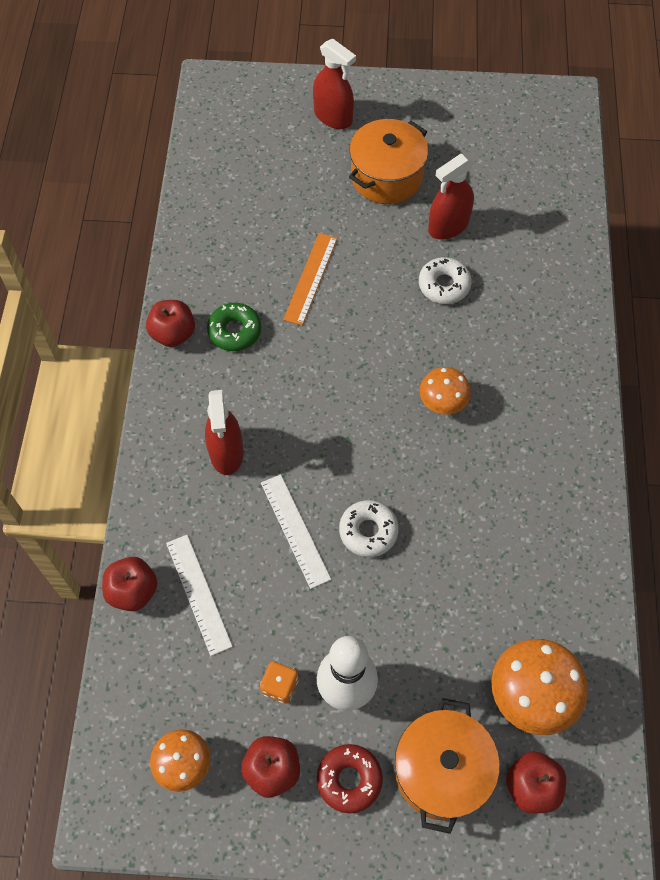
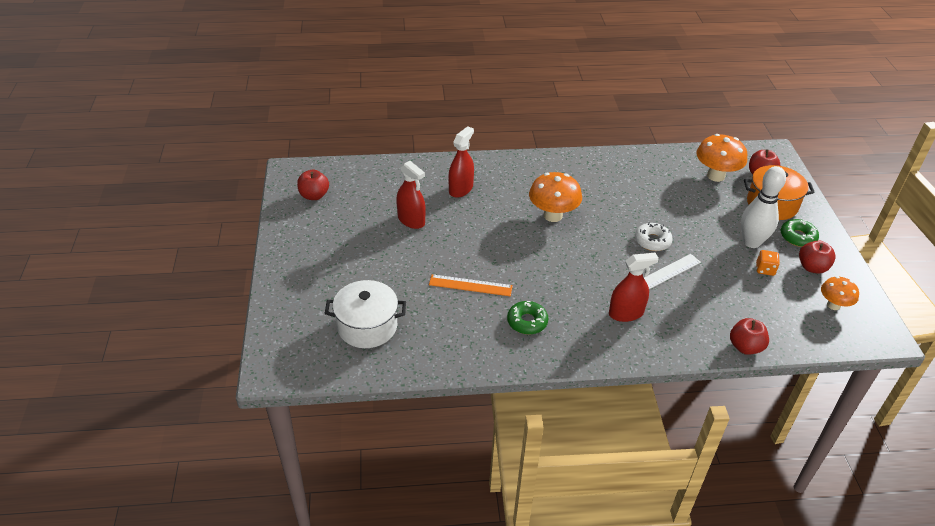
camera: 100 degrees left, 20 degrees down
(173, 334) = (539, 357): red apple -> red apple (314, 195)
(199, 593) = (730, 313): white ruler -> none
(260, 168) = (367, 326): none -> white pot
(333, 117) = (310, 288): red spray bottle -> red spray bottle (461, 189)
(349, 779) = (798, 237): red donut -> green donut
(386, 177) = (369, 253): orange pot -> none
(442, 403) = (553, 215): orange mushroom -> orange mushroom, size x1.61
(444, 285) = (462, 219): white donut -> none

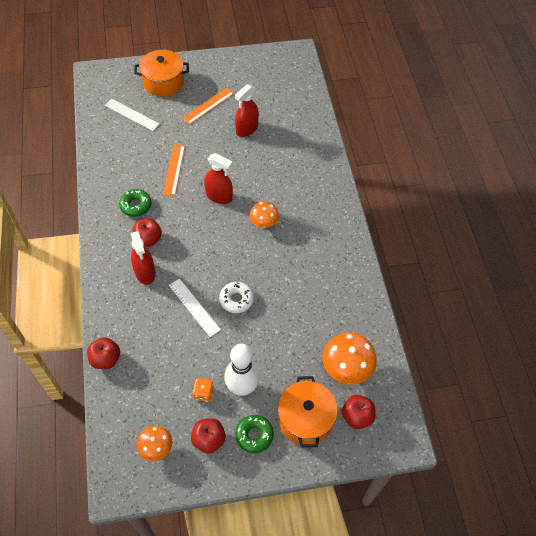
camera: 85 degrees right, 15 degrees up
(312, 293) = (163, 82): none -> orange pot
(314, 195) = (269, 69): red apple -> red apple (148, 239)
(365, 251) = (208, 106): none -> orange ruler
(367, 326) = (132, 114): white pot -> white ruler
(461, 189) = (291, 158): red spray bottle -> red spray bottle (219, 196)
(553, 215) = (263, 223): orange mushroom -> orange mushroom, size x0.62

